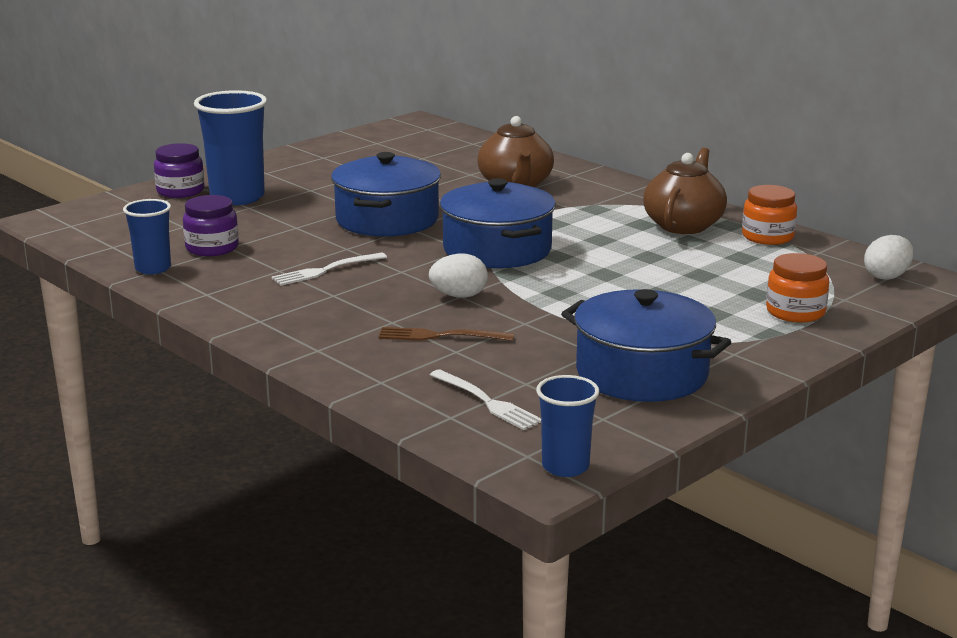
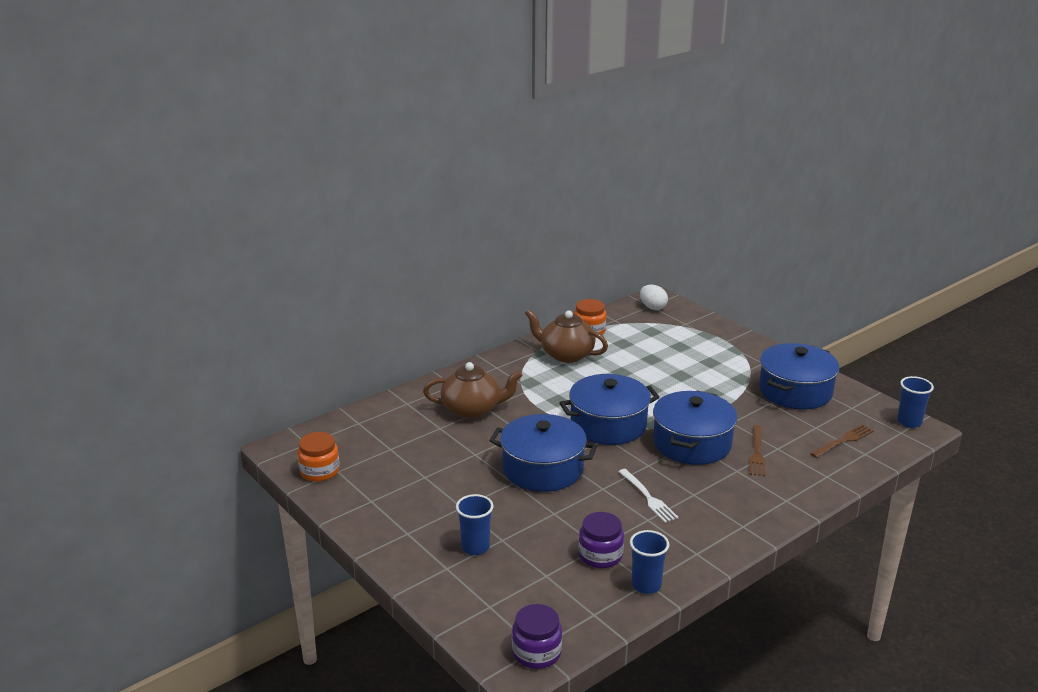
camera: 85 degrees left, 5 degrees up
(180, 191) = (450, 583): purple jar -> purple jar (536, 652)
(237, 197) = (475, 547): blue cup -> blue cup, size x0.58
(459, 296) = (692, 443): white egg -> blue pot
(487, 402) = (843, 440): white fork -> brown fork
(795, 312) = (705, 339): orange jar -> orange jar (319, 471)

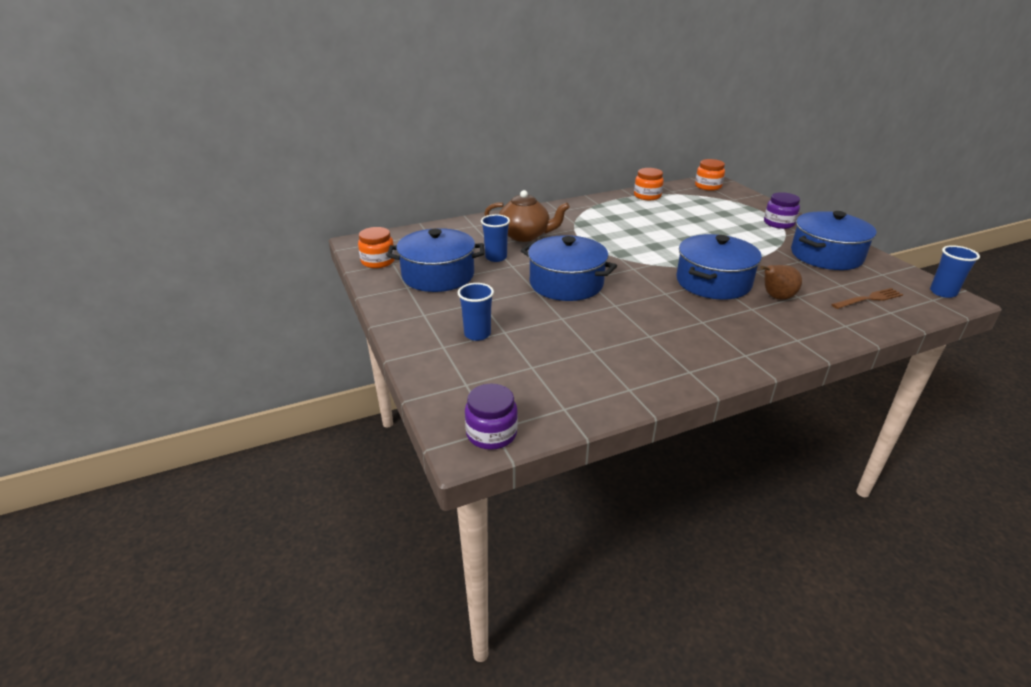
camera: 15 degrees right, 5 degrees up
(566, 355) = (621, 209): brown teapot -> none
(600, 555) = (591, 358): purple jar -> purple jar (779, 223)
(608, 425) = (639, 259): blue pot -> blue pot (438, 275)
(646, 585) = (627, 391): blue cup -> blue cup (496, 257)
(648, 498) = (656, 318): white fork -> none
(652, 307) = (708, 186): white egg -> orange jar
(757, 453) = (776, 297): brown fork -> brown pear

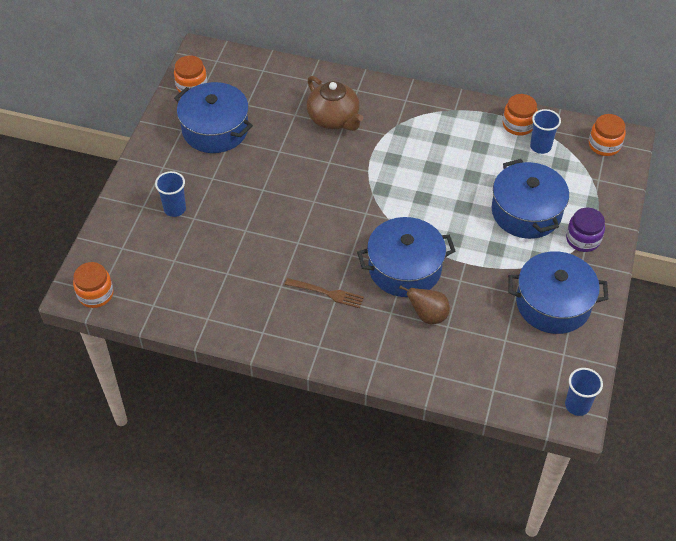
camera: 40 degrees right, 20 degrees up
(491, 433) = (95, 294): purple jar -> orange jar
(496, 257) = (279, 133): blue cup -> blue cup (540, 146)
(566, 283) = (293, 197): blue pot -> blue pot (526, 212)
(869, 299) = (500, 367): brown fork -> brown fork (327, 293)

